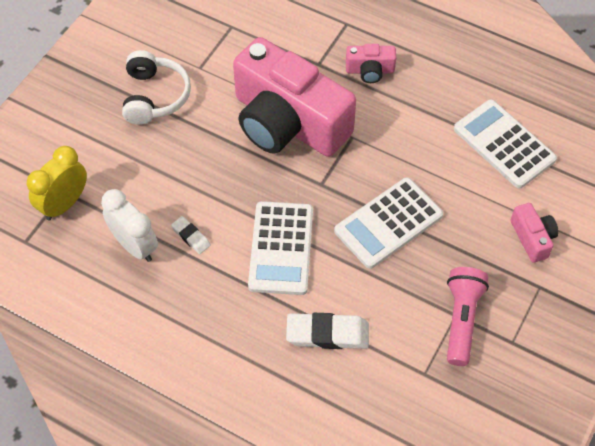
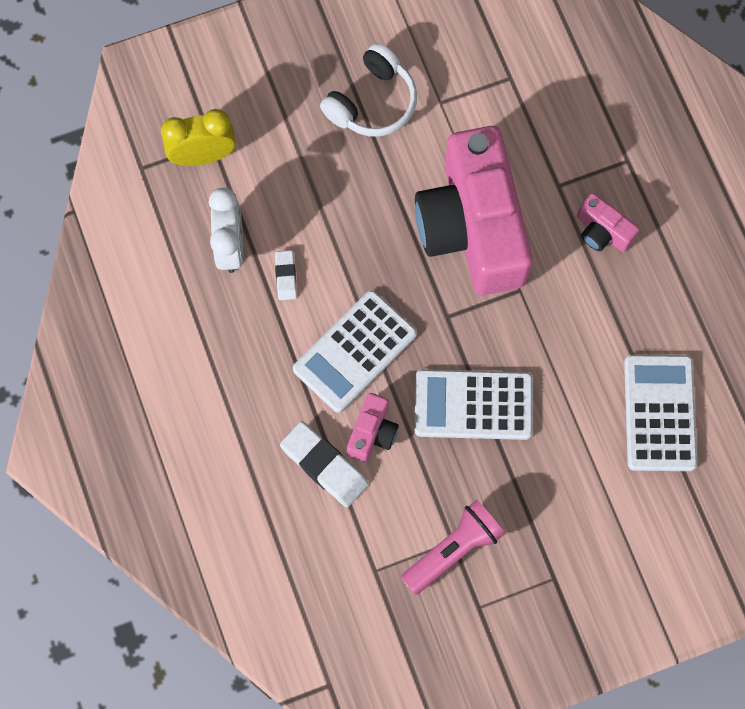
camera: 40 degrees right, 15 degrees up
(532, 238) = (593, 527): pink camera -> pink camera (372, 432)

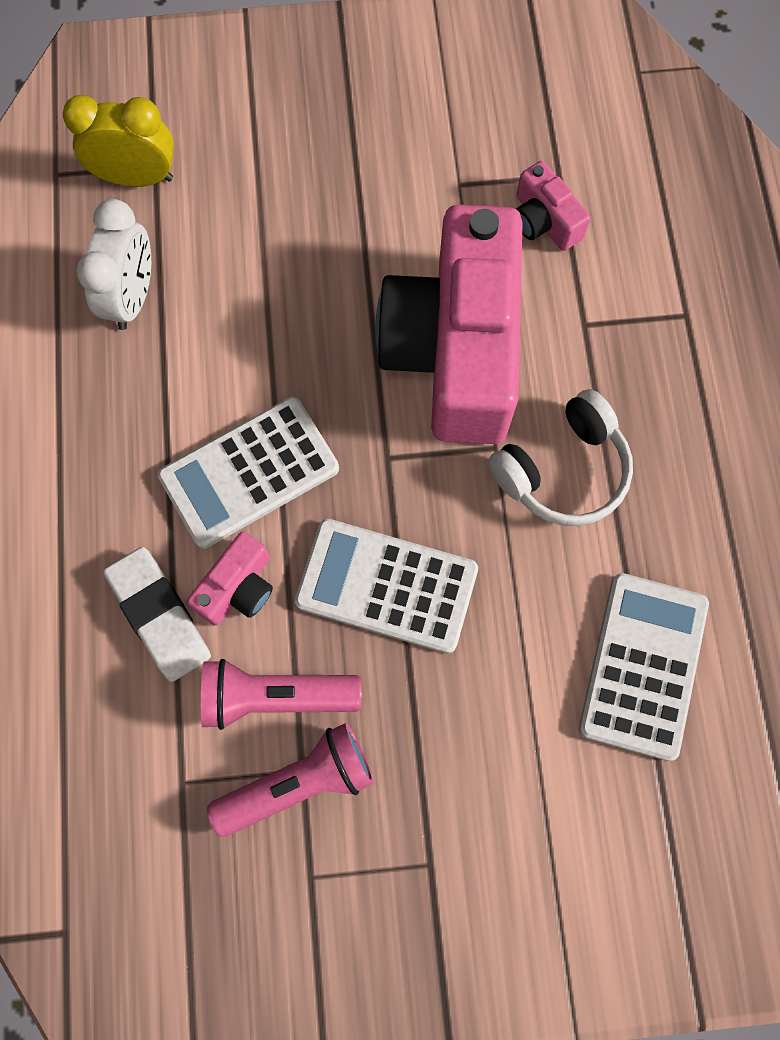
camera: 15 degrees right, 0 degrees up
(286, 276) = (191, 352): white eraser -> none
(372, 102) = (371, 163): white headphones -> white headphones (562, 470)
(420, 498) = (275, 696): none -> pink flashlight
(602, 231) = (628, 398): pink camera -> pink camera (544, 221)

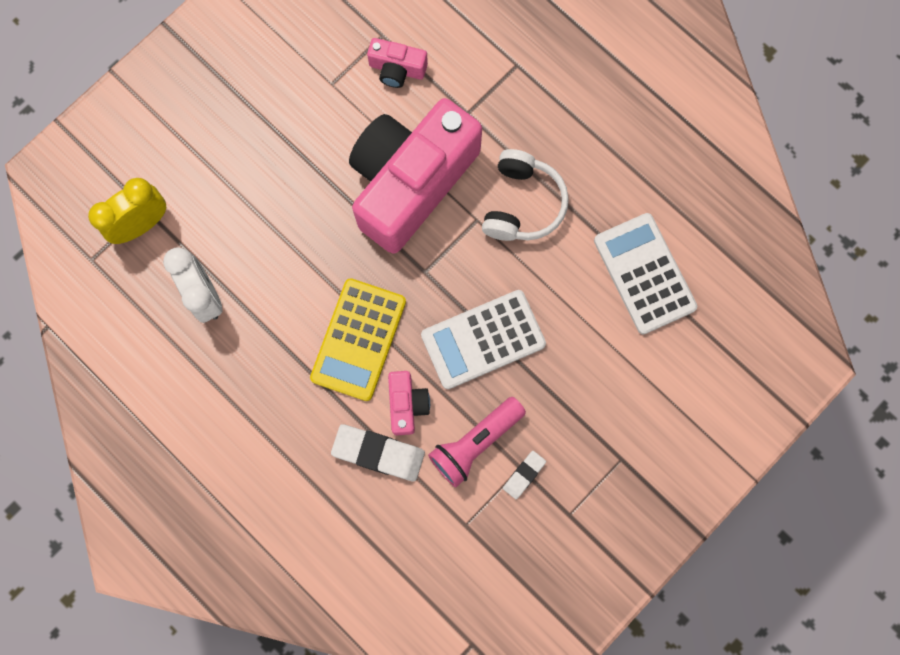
camera: 40 degrees left, 5 degrees up
(249, 472) = (358, 339): white calculator -> yellow calculator
(298, 782) = (524, 475): pink flashlight -> white eraser
(455, 350) = (410, 182): pink camera -> pink camera turned 75 degrees clockwise

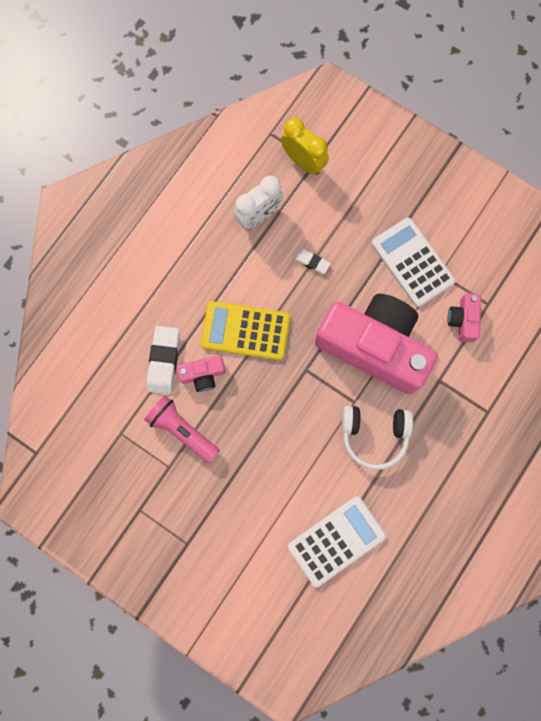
camera: 80 degrees right, 0 degrees up
(483, 339) = (261, 423): white calculator -> white calculator (412, 262)
(524, 475) = (164, 471): white eraser -> white eraser (312, 262)

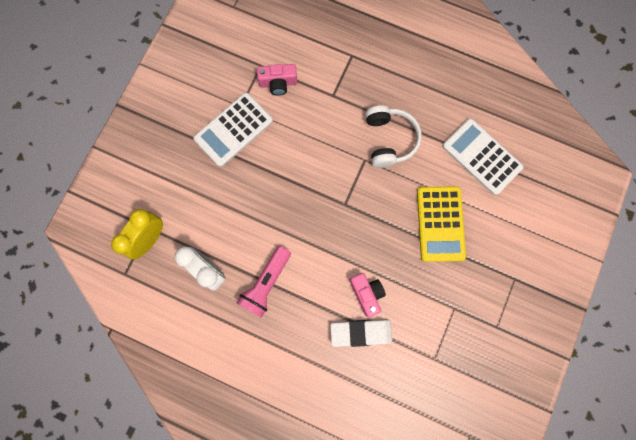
camera: 100 degrees left, 0 degrees up
(182, 430) = (420, 302): pink flashlight -> pink flashlight (266, 283)
(245, 331) = (319, 263): yellow calculator -> yellow calculator (440, 224)
(312, 262) = (246, 215): white eraser -> none
(374, 347) = (314, 151): pink camera -> none

